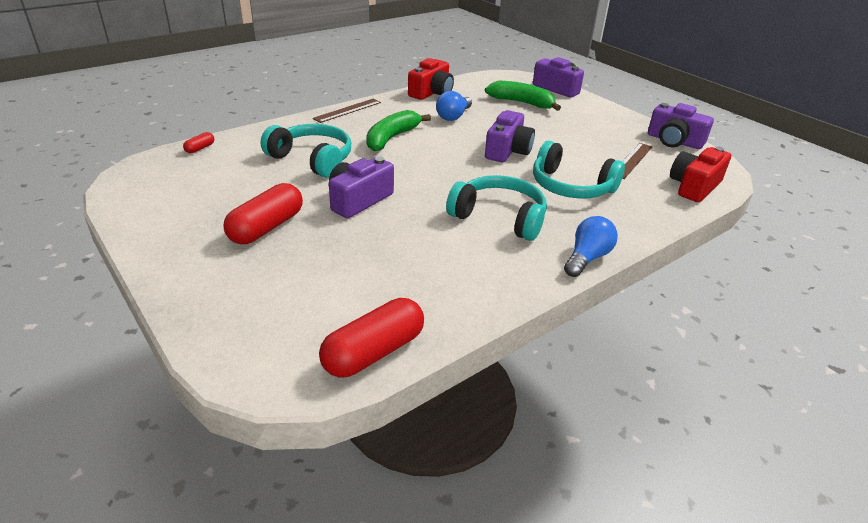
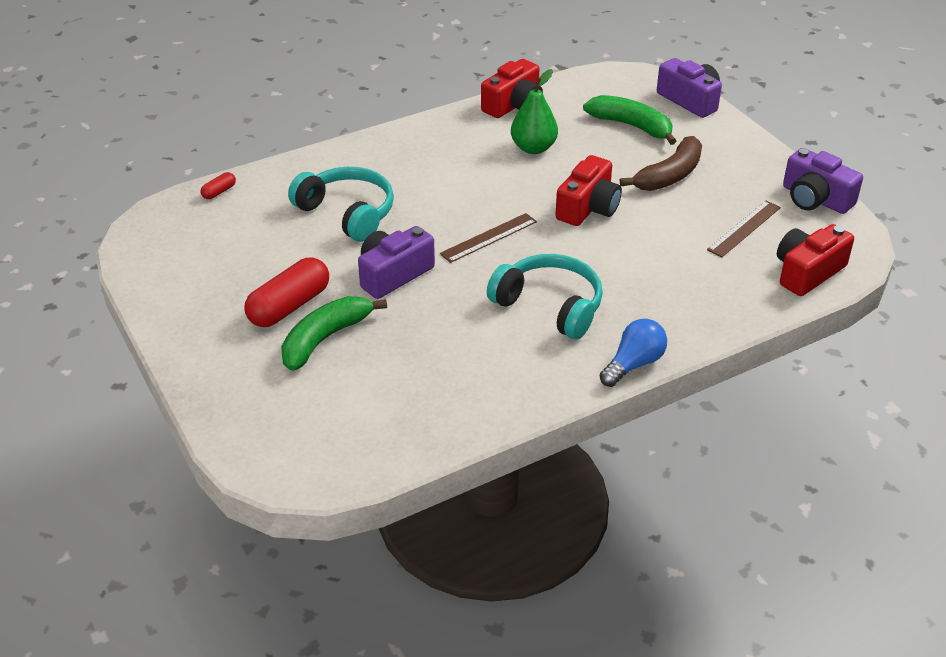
camera: 10 degrees right, 5 degrees up
(348, 110) = (399, 135): brown ruler -> brown ruler (489, 238)
(373, 352) = (382, 454): red capsule -> none
(391, 138) = (447, 182): green banana -> green banana (325, 339)
(453, 116) = (533, 148): blue light bulb -> green pear
(507, 151) = (588, 207): purple camera -> red camera
(561, 130) = (669, 175): none -> brown banana
(571, 187) = (650, 266): turquoise headphones -> none

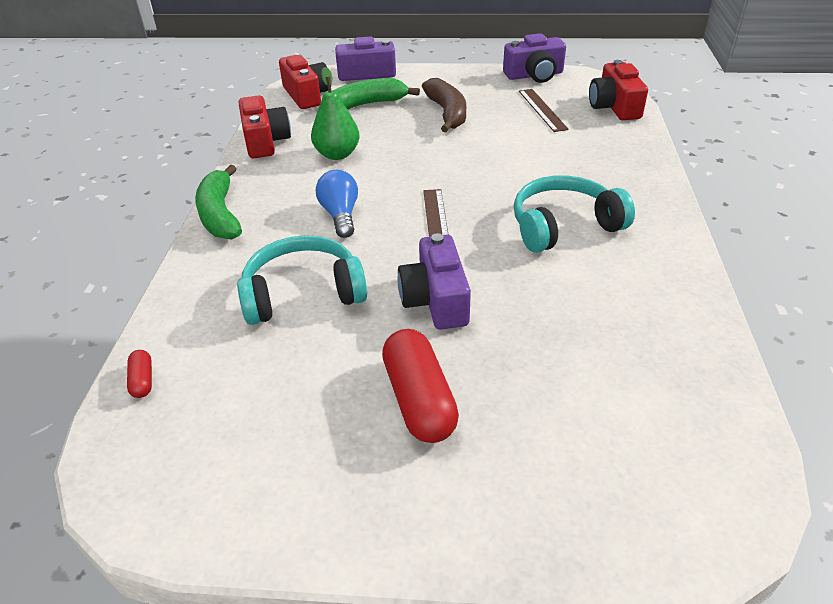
camera: 55 degrees left, 0 degrees up
(325, 339) = (501, 391): green banana -> green banana (220, 214)
(588, 207) = (448, 159): red camera -> red camera (307, 95)
(633, 364) = (673, 214): blue light bulb -> blue light bulb (340, 215)

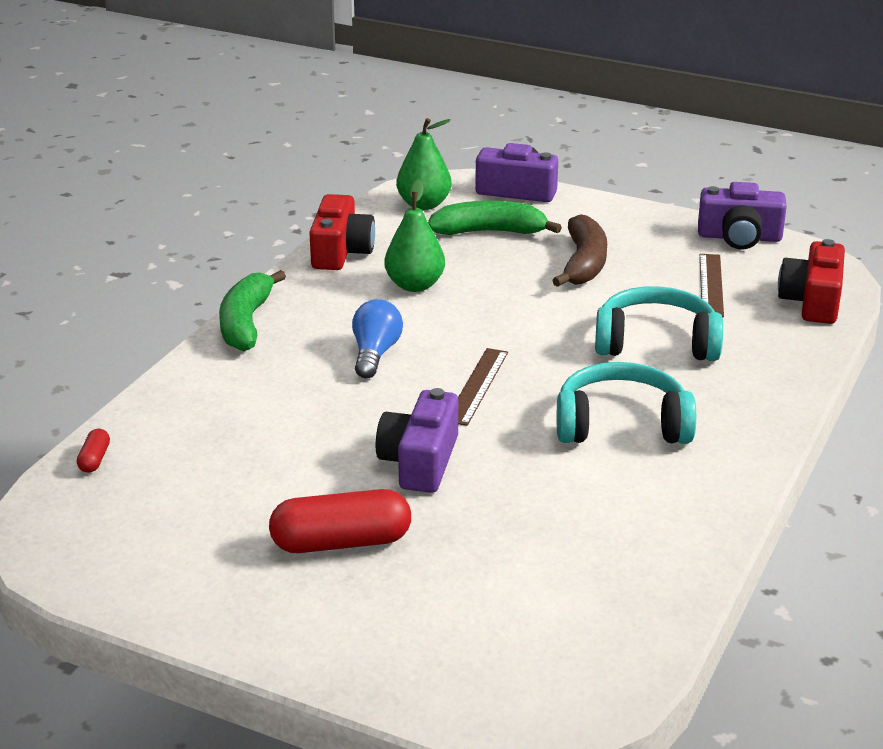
camera: 20 degrees right, 10 degrees down
(303, 293) = (287, 421): turquoise headphones -> turquoise headphones (656, 342)
(307, 95) = (424, 204): red camera -> green pear
(419, 399) = (341, 542): red capsule -> red capsule turned 75 degrees clockwise

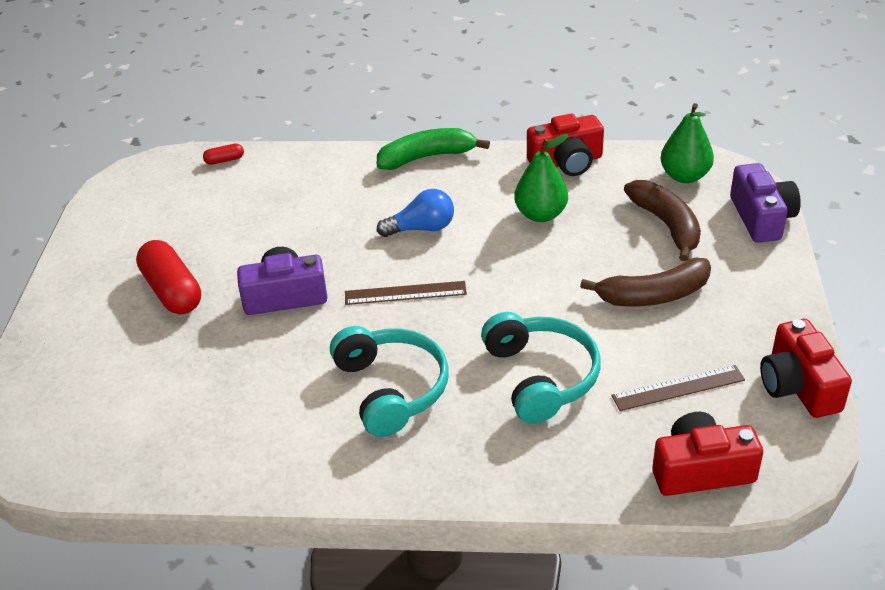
camera: 70 degrees right, 10 degrees up
(489, 232) = (666, 225): green banana -> brown banana
(739, 237) = (798, 386): purple camera -> red camera

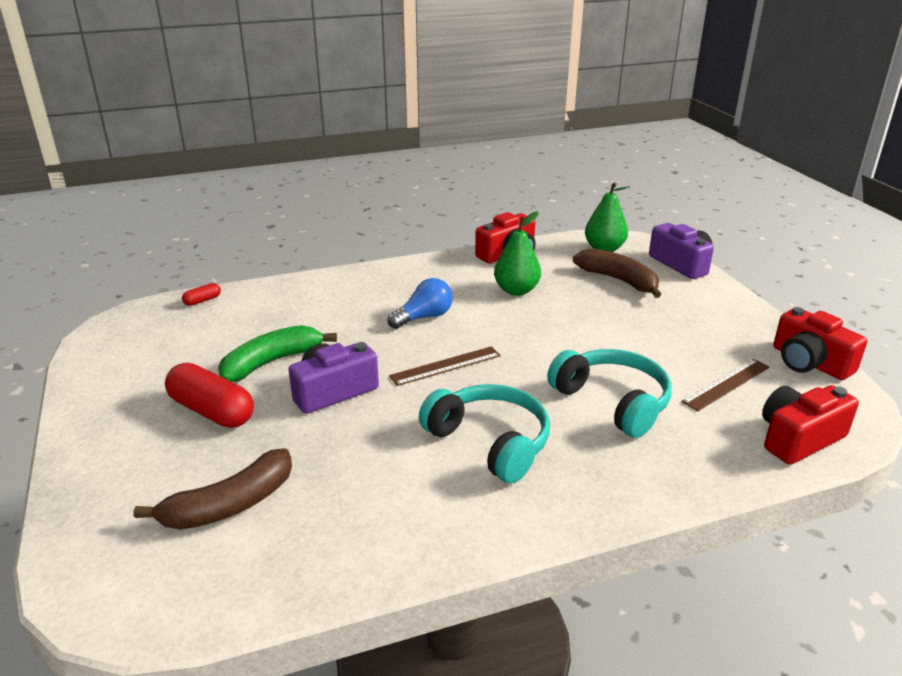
camera: 25 degrees left, 10 degrees down
(426, 157) = (391, 269): green banana -> green banana (271, 362)
(654, 295) = (650, 326): brown banana -> brown banana (230, 504)

